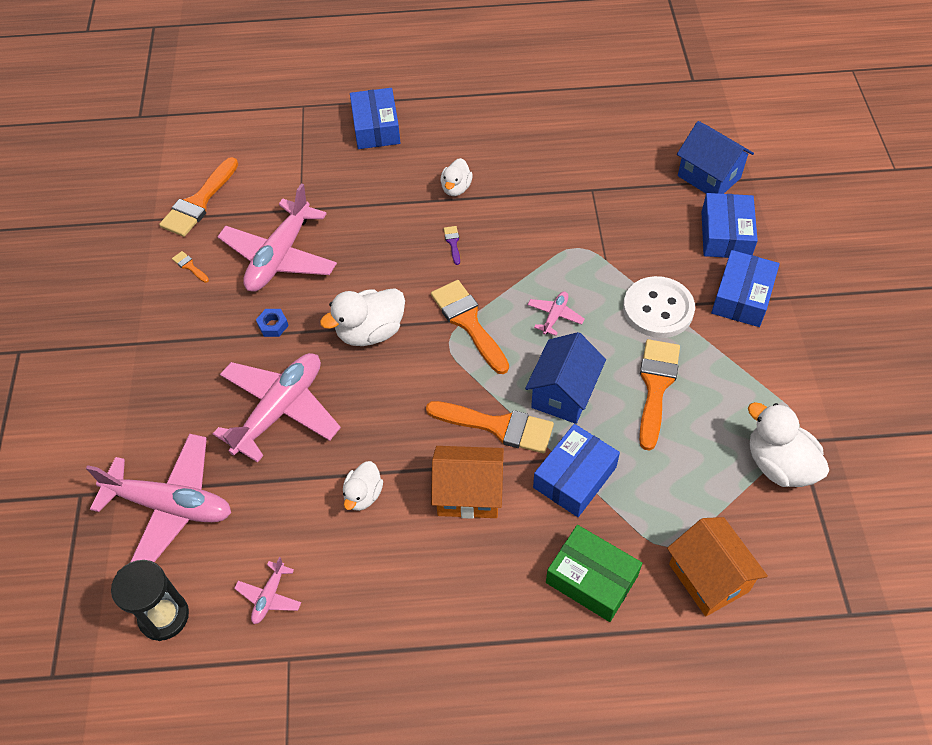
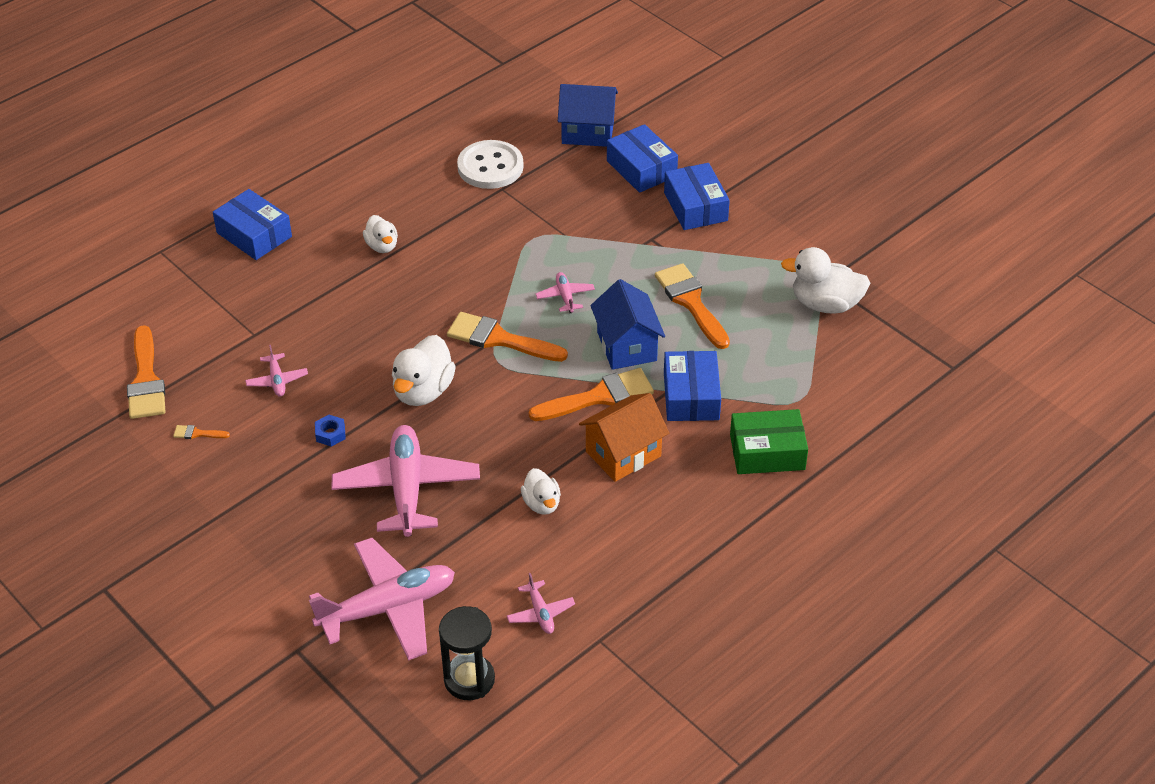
camera: 40 degrees left, 10 degrees down
(280, 256) = (277, 380): pink plane -> pink plane, size x0.44
(453, 243) = (424, 288): purple brush -> none
(658, 309) = (641, 248): white button -> white button (490, 167)
(708, 577) = (844, 402): orange house -> none

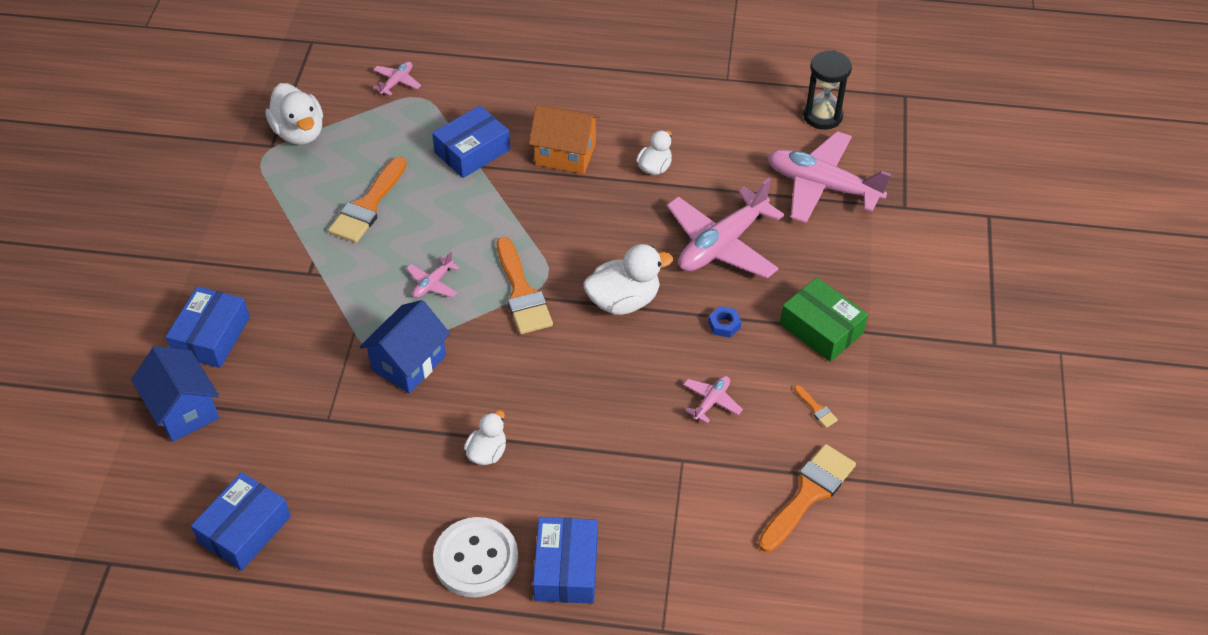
camera: 130 degrees left, 5 degrees up
(490, 167) = (301, 450): white button -> white button (476, 559)
(540, 613) = (739, 115): pink plane -> pink plane (397, 82)
(599, 397) = (524, 198): orange brush -> none
(627, 346) = (454, 214): blue house -> blue house (409, 363)
(695, 206) = (238, 269): blue box -> blue box (245, 529)
(767, 452) = (488, 87): green box -> green box (821, 328)

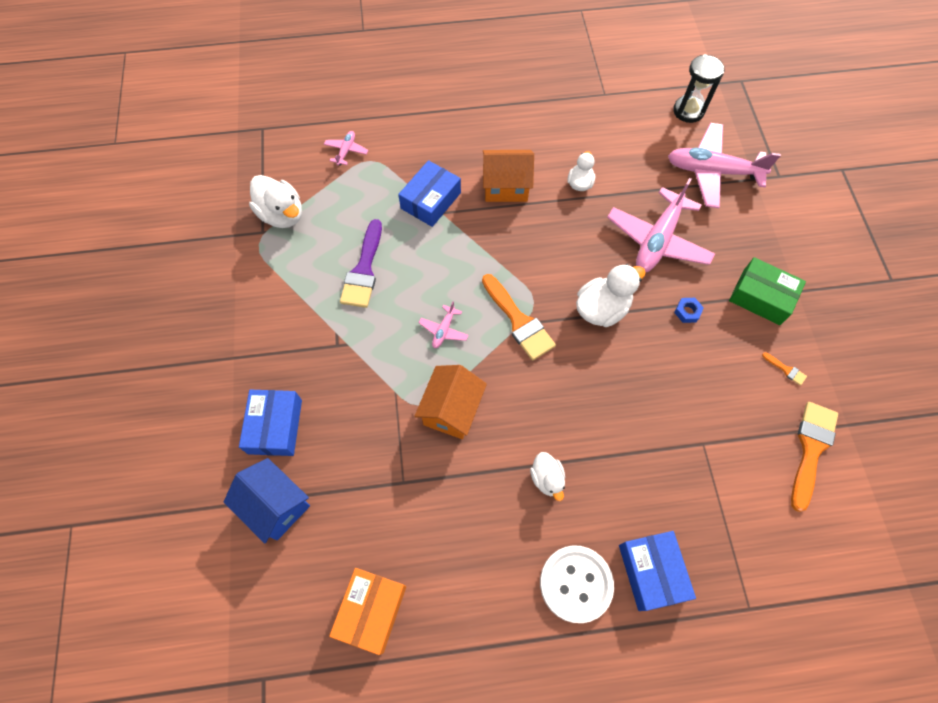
camera: 15 degrees left, 15 degrees up
(245, 529) = (371, 610): blue box -> orange box
(368, 206) = (363, 270): orange brush -> purple brush
(409, 363) = (451, 410): blue house -> orange house
(487, 452) = (547, 478): white duck -> white duck turned 150 degrees clockwise
(711, 401) = (705, 384): pink plane -> none

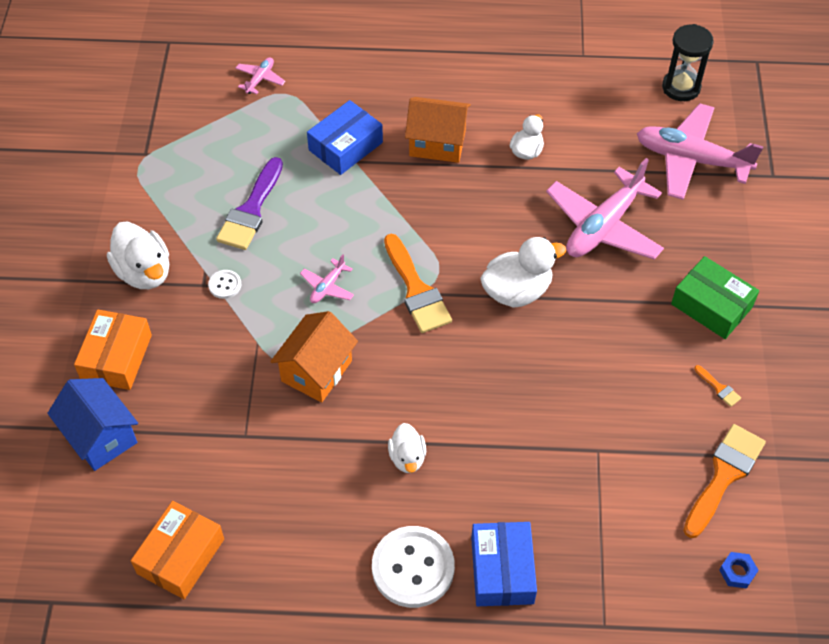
camera: 10 degrees right, 10 degrees down
(275, 426) = (116, 357): blue box -> orange box
(282, 215) = (171, 138): white duck -> white duck (144, 272)
(356, 342) = (225, 285): none -> white button
(687, 312) = (618, 309): blue nut -> blue nut (737, 572)

